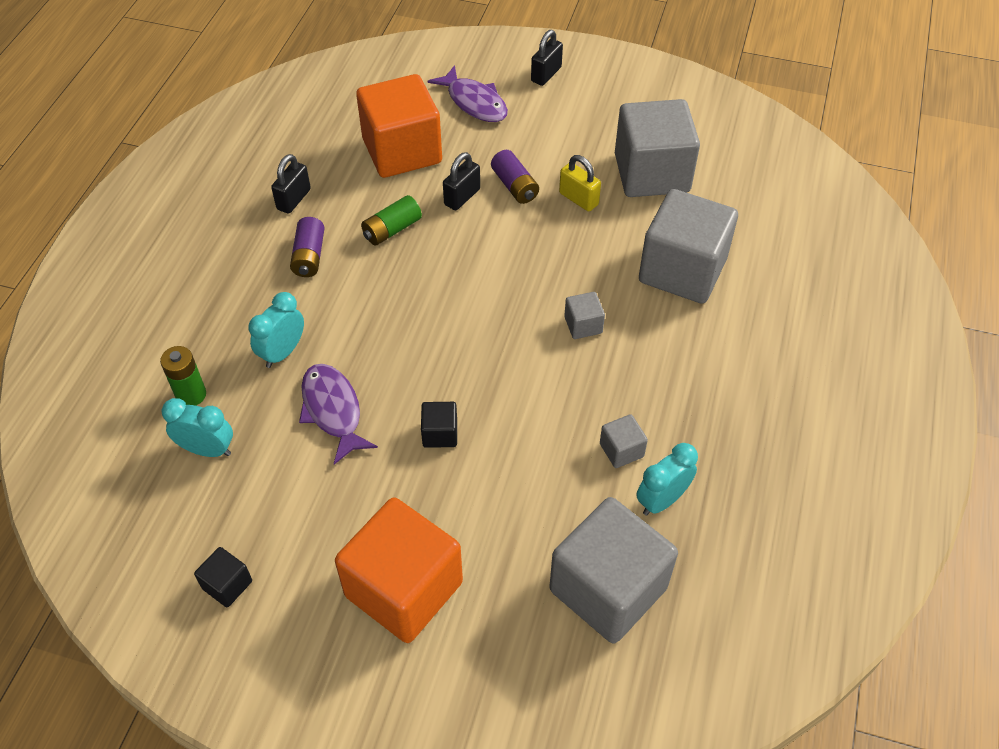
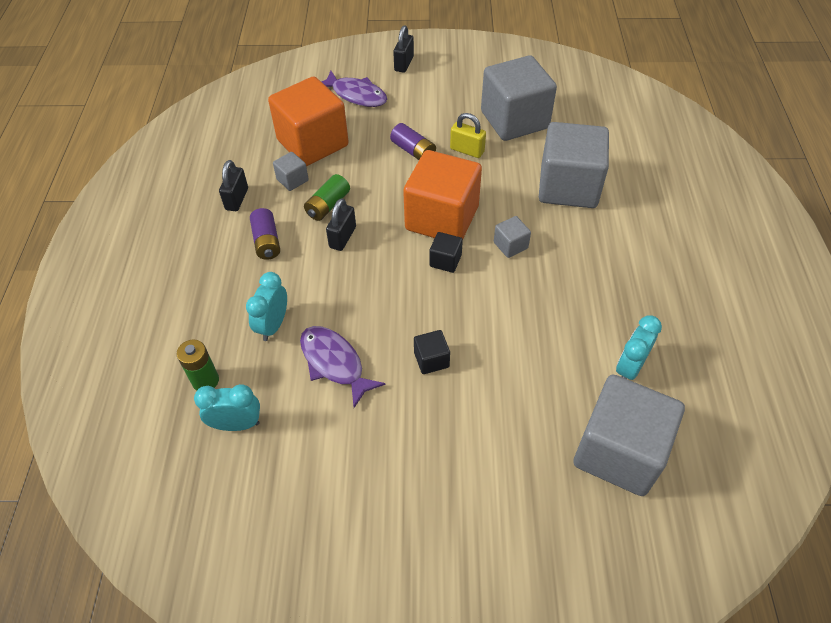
camera: 15 degrees left, 0 degrees up
(227, 585) = (297, 539): black cube -> black cube (445, 260)
(404, 589) = (453, 499): orange cube -> orange cube (442, 218)
(462, 197) = (375, 168): black padlock -> black padlock (342, 237)
(621, 450) = (581, 336): grey cube -> grey cube (292, 180)

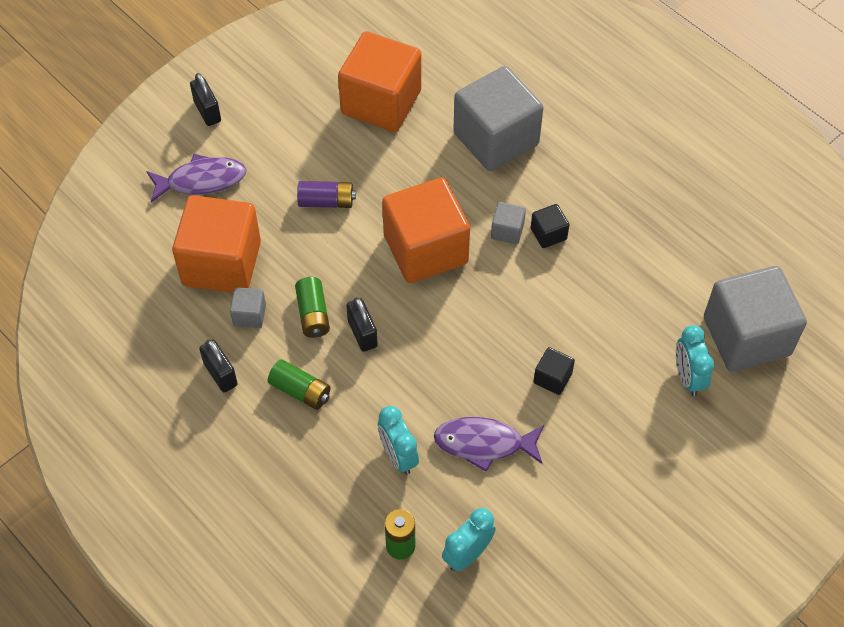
camera: 45 degrees left, 5 degrees up
(266, 241) = (300, 391): purple battery -> green battery
(445, 260) = (471, 286): black cube -> black cube (548, 234)
(467, 150) = (373, 165): yellow padlock -> none
(514, 120) = (381, 102): grey cube -> orange cube
(629, 368) = (693, 266): turquoise clock -> turquoise clock (688, 377)

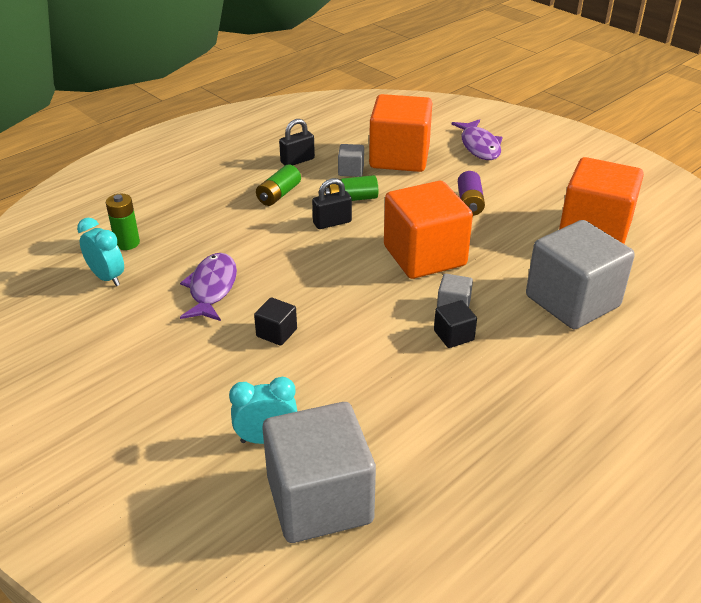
camera: 90 degrees right, 20 degrees down
(207, 111) = (551, 146): black padlock -> none
(398, 456) = (209, 242): turquoise clock -> none

